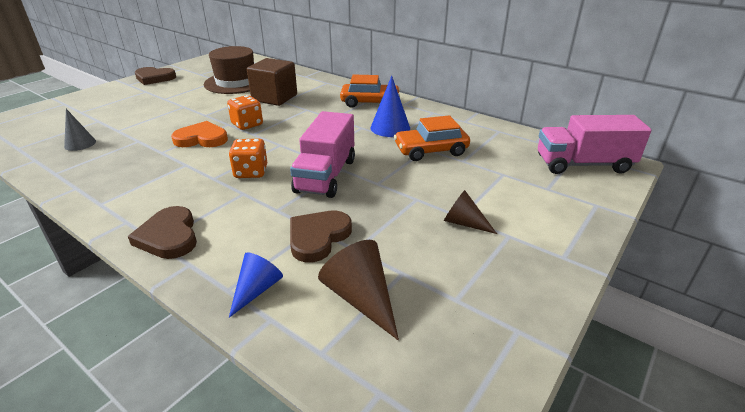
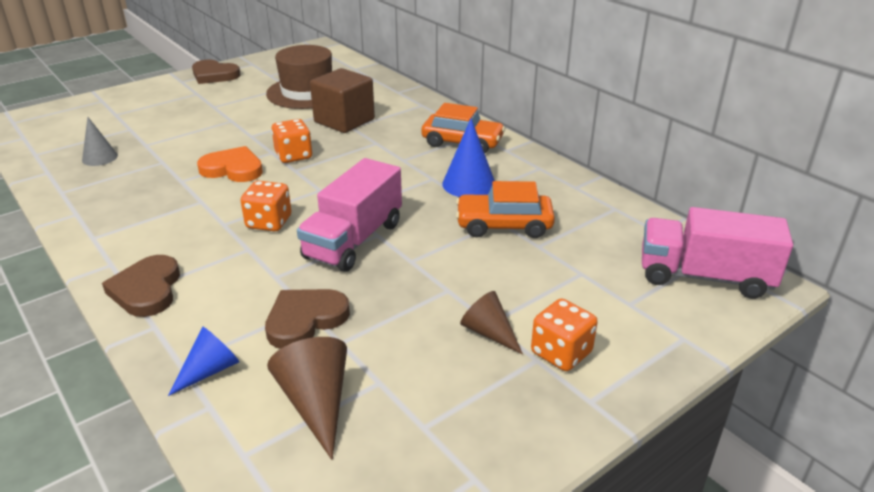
camera: 15 degrees right, 0 degrees up
(523, 228) = (561, 353): none -> orange dice

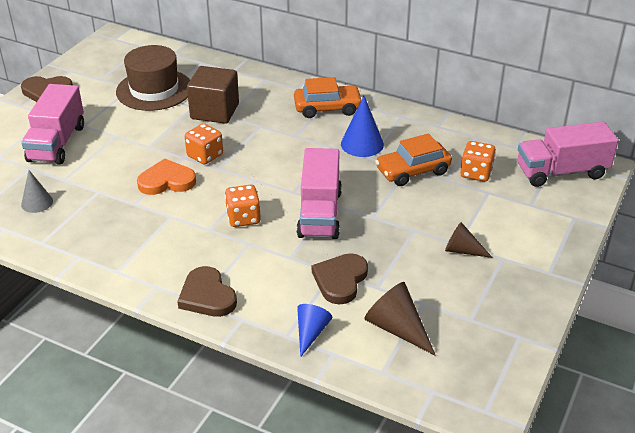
camera: 25 degrees left, 5 degrees up
(175, 115) = (57, 143): none -> pink truck
(561, 353) = (513, 249): orange dice -> orange dice (476, 173)

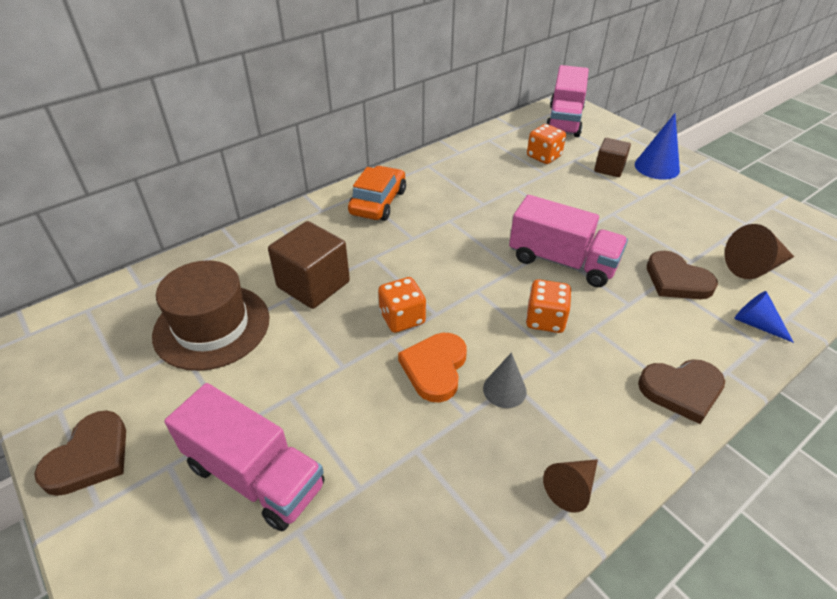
camera: 65 degrees left, 5 degrees up
(37, 202) = (402, 541): grey cone -> grey cone (504, 390)
(362, 144) = (458, 200): blue cone -> blue cone (657, 167)
(413, 171) = (521, 186): orange car -> none
(462, 250) = (651, 197): brown cone -> brown cone (571, 488)
(492, 216) = (609, 168): none -> brown cube

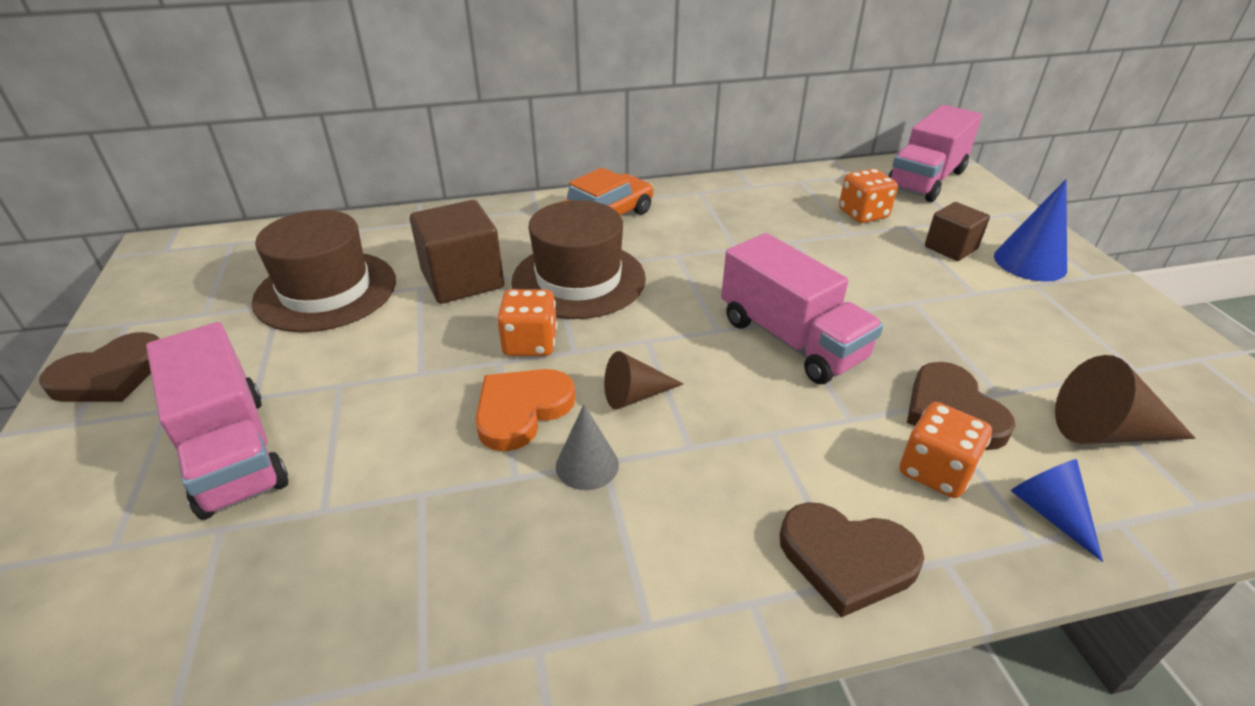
camera: 25 degrees right, 5 degrees down
(397, 259) = (578, 279): none -> brown hat
(545, 319) = (710, 400): orange dice -> orange dice (935, 471)
(571, 488) = (576, 622): brown cone -> brown cone (635, 395)

